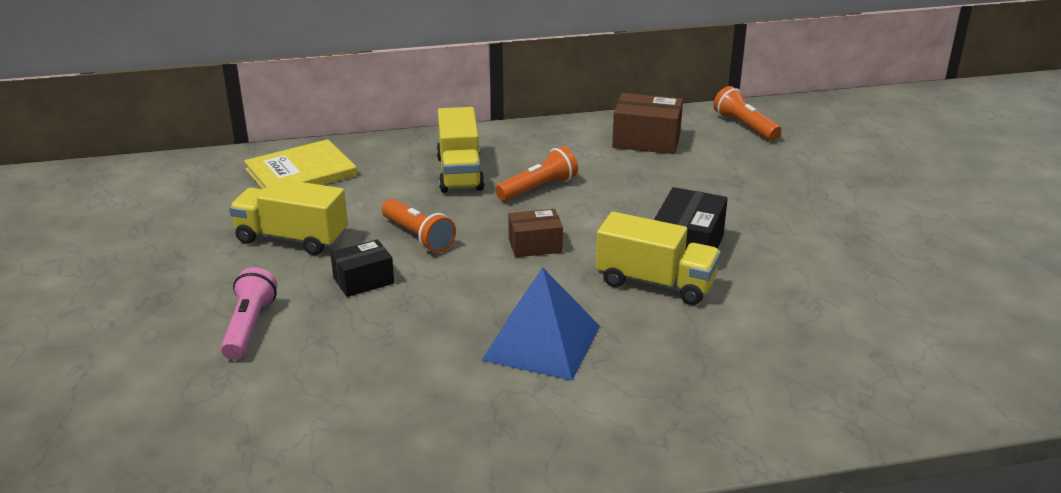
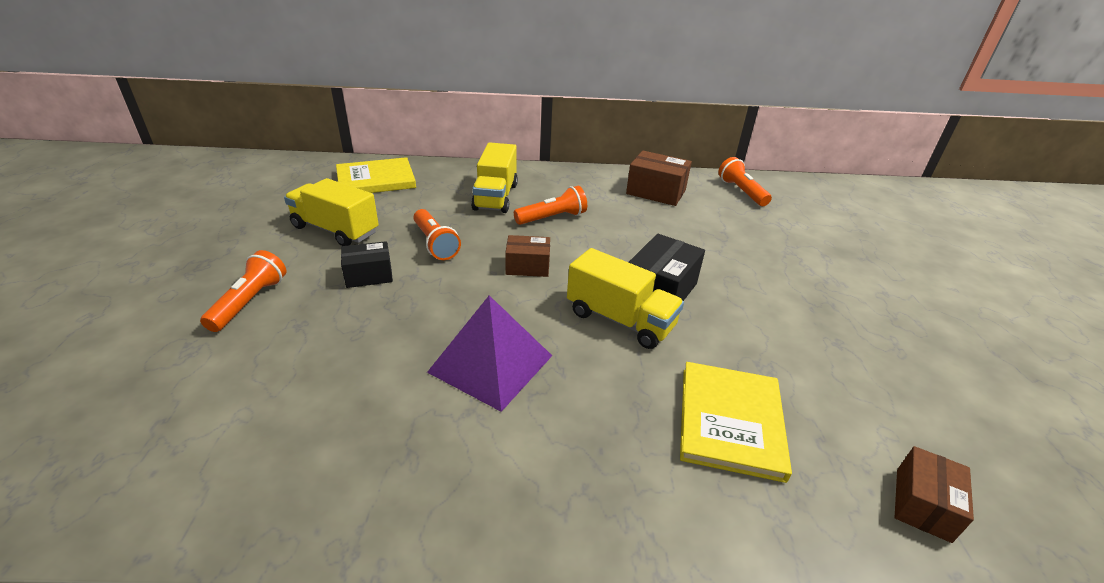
camera: 10 degrees right, 5 degrees up
(249, 327) = (250, 302): pink flashlight -> orange flashlight
(541, 342) = (491, 363): blue pyramid -> purple pyramid
(789, 353) = (730, 421): none -> yellow book
(966, 387) = (922, 504): none -> brown box

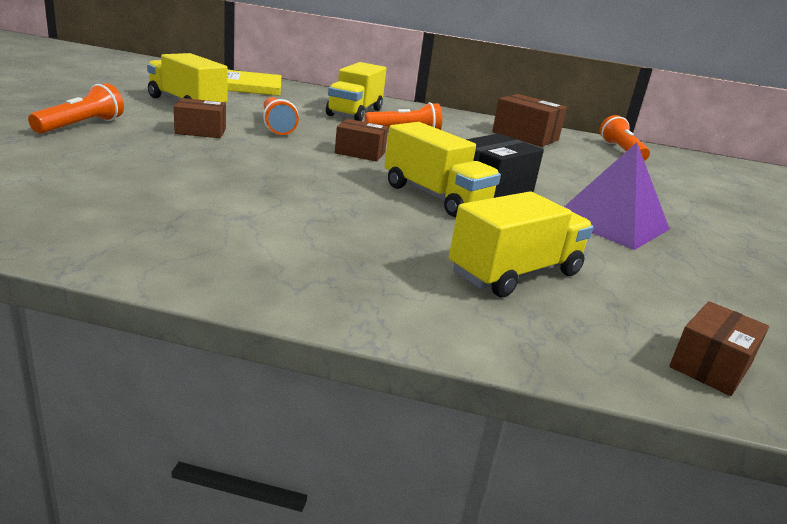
camera: 10 degrees right, 10 degrees down
(369, 275) = (200, 131): black box -> brown box
(491, 363) = (284, 196): purple pyramid -> purple pyramid (611, 223)
(730, 421) = (515, 273): yellow book -> yellow truck

